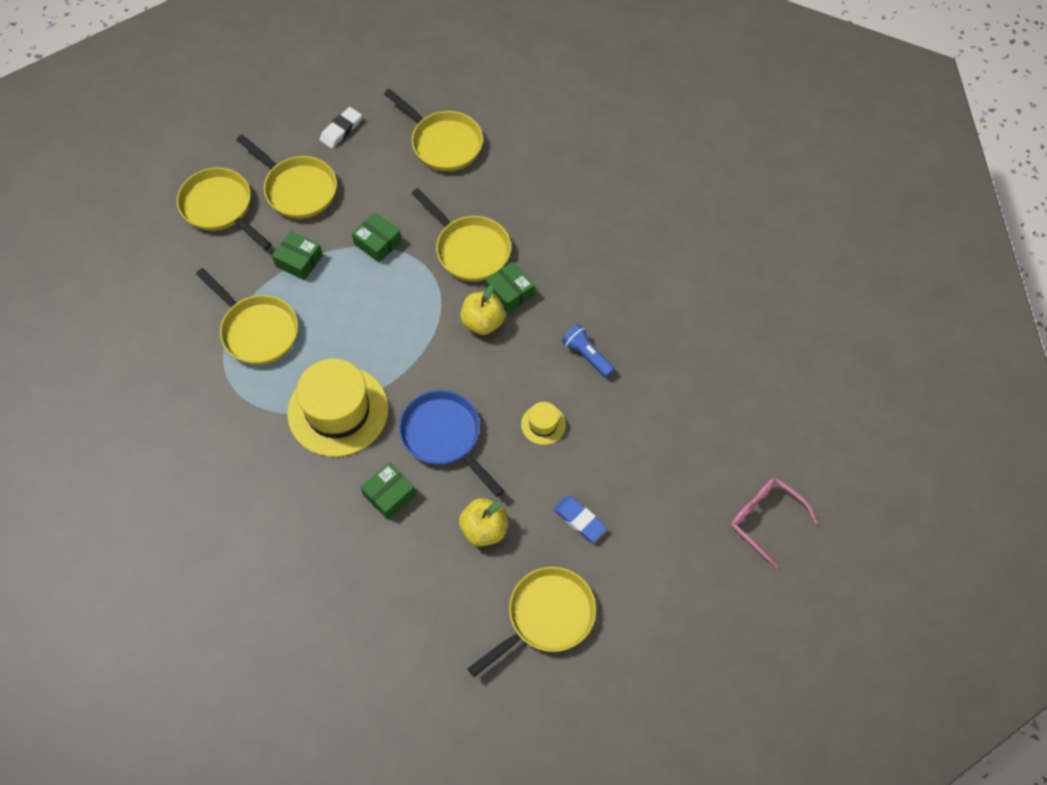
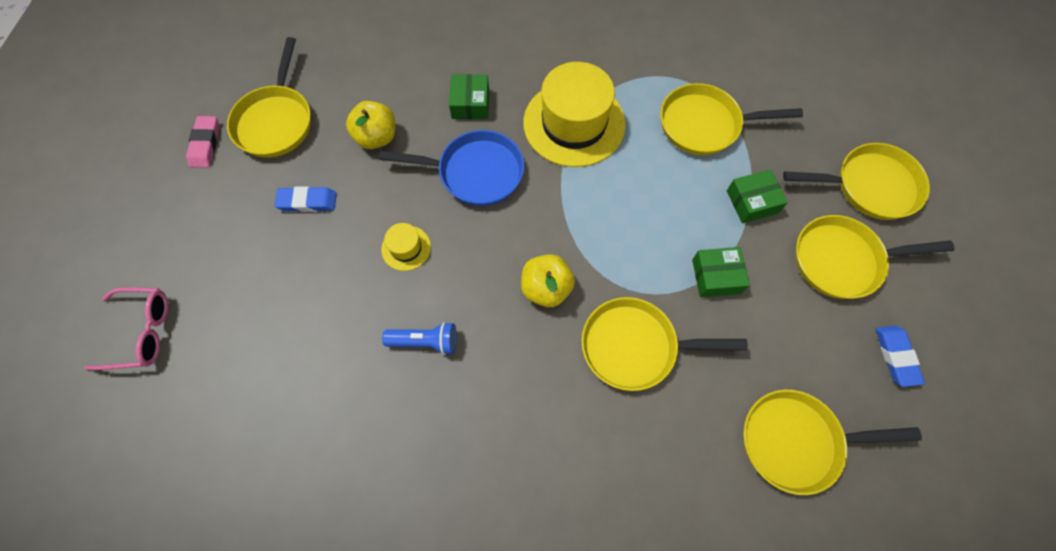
camera: 135 degrees right, 5 degrees up
(341, 130) = (895, 356): white eraser -> blue eraser
(510, 292) = (553, 338): green box -> none
(617, 645) = (205, 144): none -> pink eraser

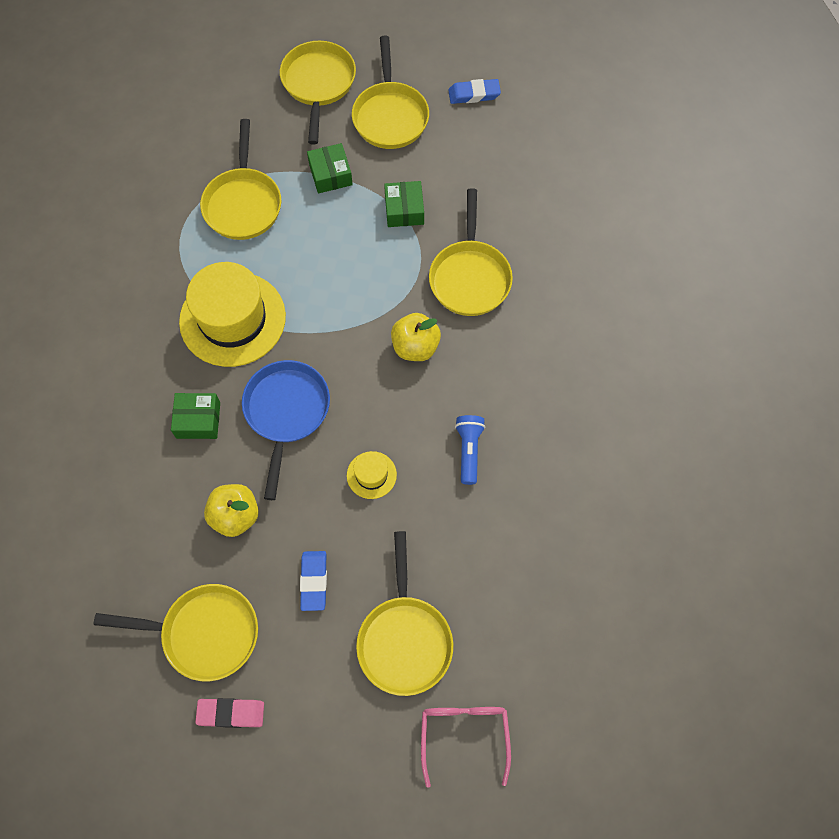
camera: 90 degrees left, 0 degrees up
(796, 441) = (544, 170): yellow pan -> yellow pan (404, 639)

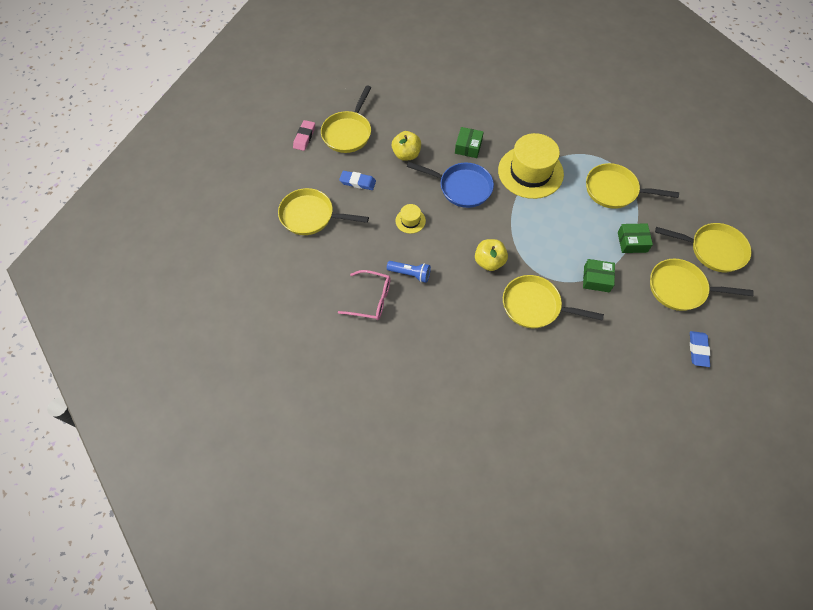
camera: 105 degrees right, 5 degrees down
(464, 735) = (250, 231): pink glasses -> pink glasses (371, 299)

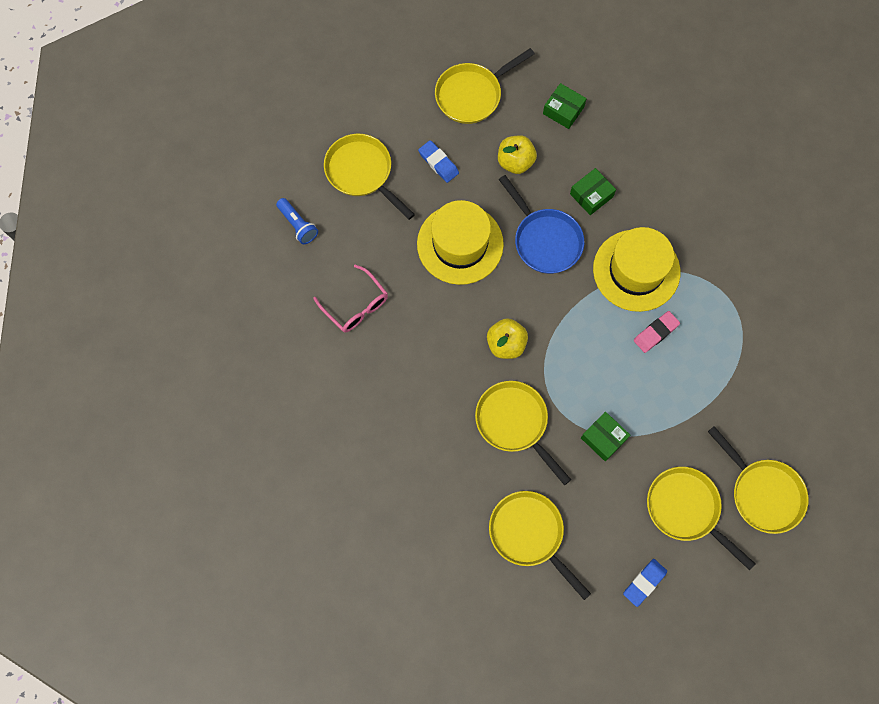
camera: 35 degrees right, 10 degrees up
(304, 137) = (421, 71): pink eraser -> pink eraser (656, 333)
(410, 220) = (460, 244): yellow hat -> yellow hat, size x2.26
(410, 274) = (415, 304): blue flashlight -> blue flashlight (298, 225)
(614, 190) = (713, 353): yellow pan -> yellow pan (529, 534)
(632, 242) = (679, 424): green box -> green box (563, 110)

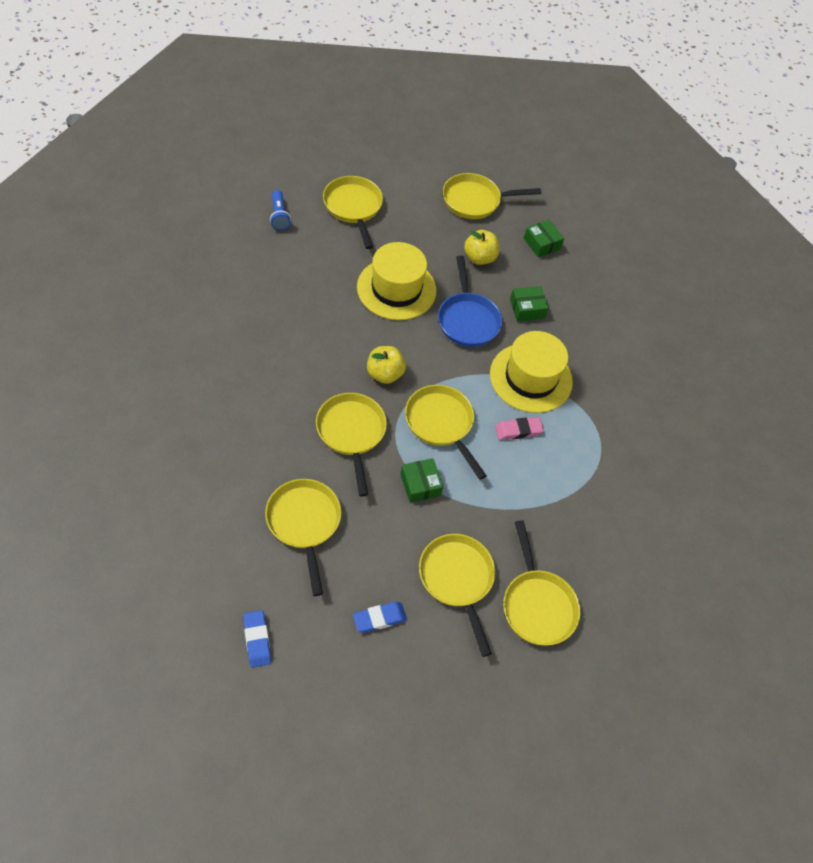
camera: 20 degrees right, 15 degrees down
(356, 305) = (283, 288): pink glasses -> none
(438, 163) = (417, 230): blue eraser -> blue eraser (257, 640)
(586, 366) = (441, 424): none -> yellow pan

